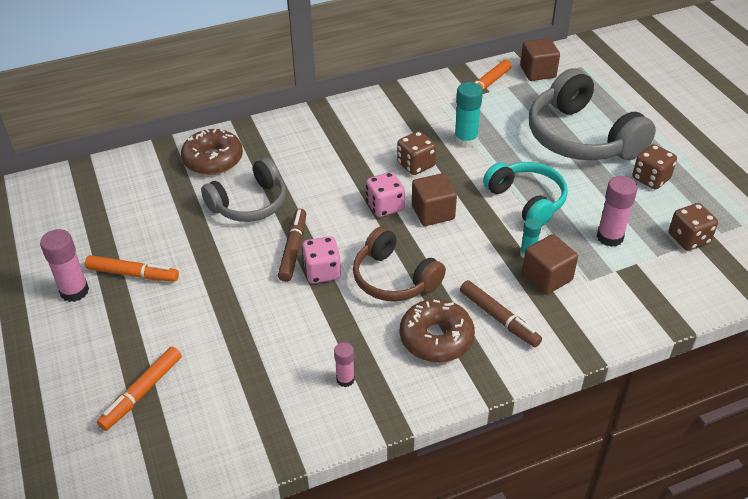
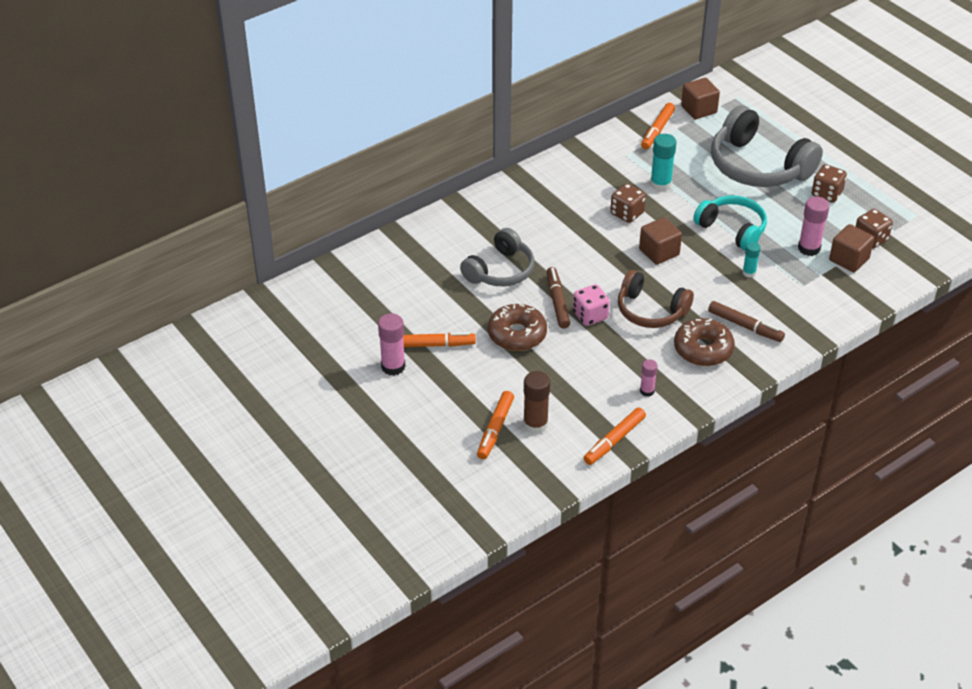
camera: 15 degrees left, 0 degrees up
(191, 396) = (535, 425): none -> brown glue stick
(213, 160) = (446, 238): brown donut -> brown donut (517, 334)
(275, 439) = (614, 440): none -> orange marker
(385, 206) = (617, 254): pink dice -> none
(547, 277) = (770, 288): brown cube -> brown cube (849, 259)

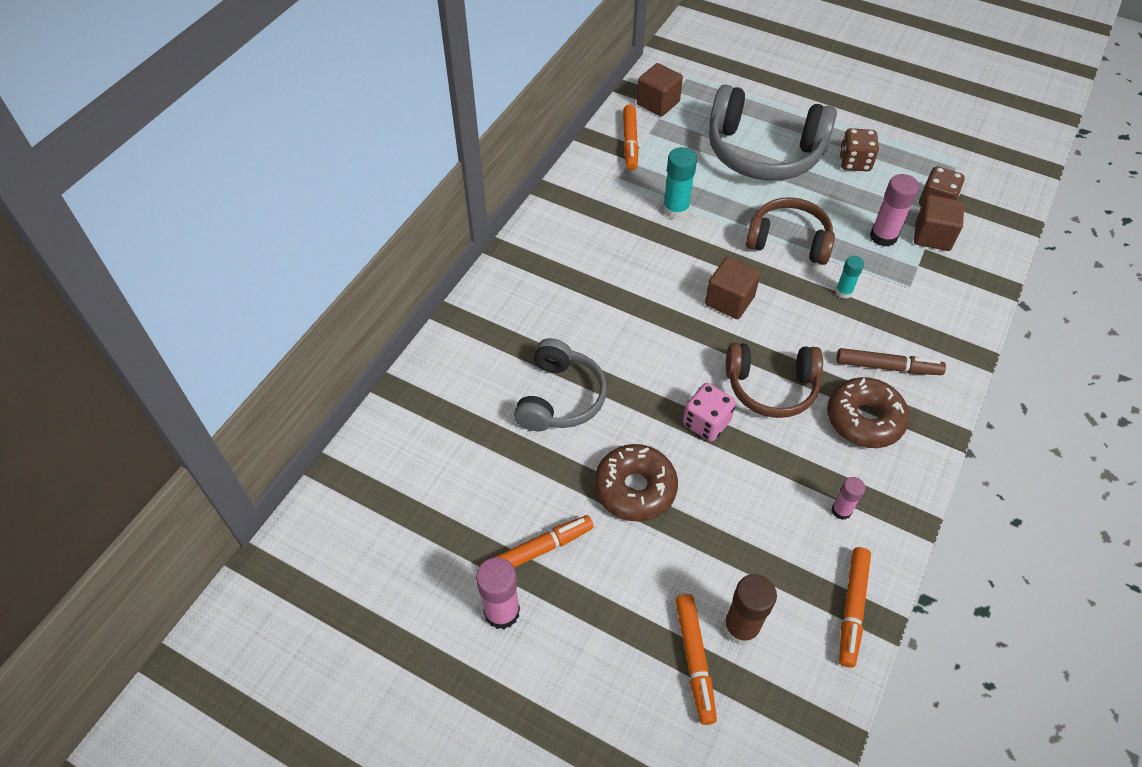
camera: 25 degrees left, 10 degrees up
(557, 302) = (655, 417): brown marker -> none
(627, 213) = (662, 261): brown dice -> none
(732, 229) = (789, 241): turquoise headphones -> brown headphones

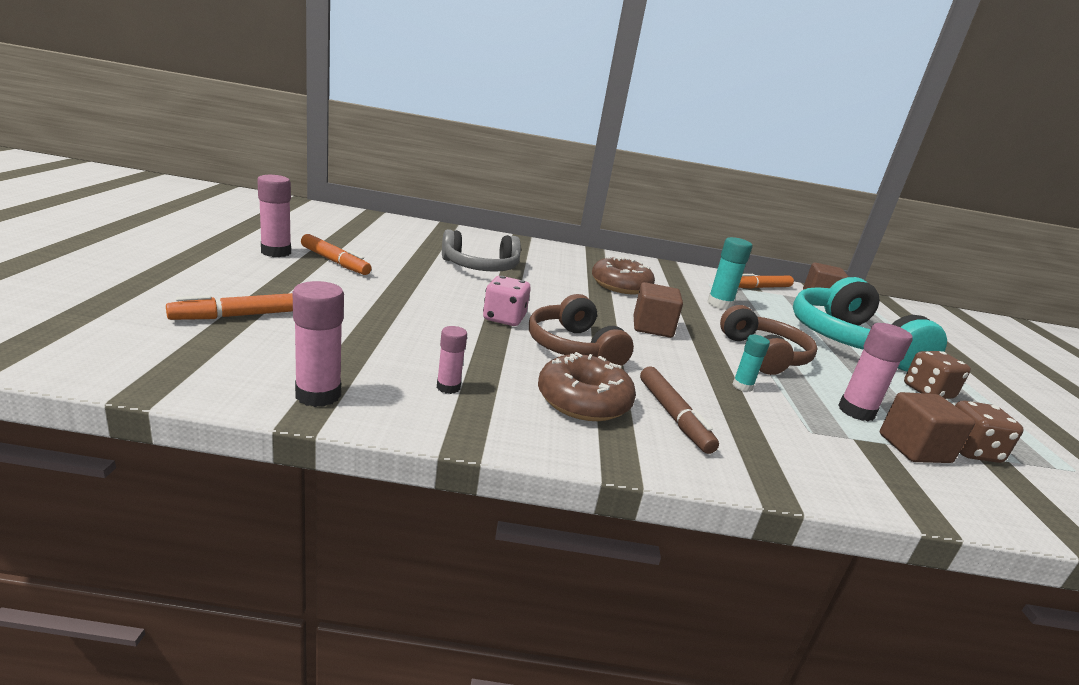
camera: 60 degrees right, 30 degrees down
(635, 489) = (412, 292): brown donut -> brown donut (620, 285)
(741, 628) = (279, 335): brown glue stick -> none
(763, 152) = (850, 342): grey headphones -> turquoise headphones
(852, 609) = (318, 395): orange marker -> pink glue stick

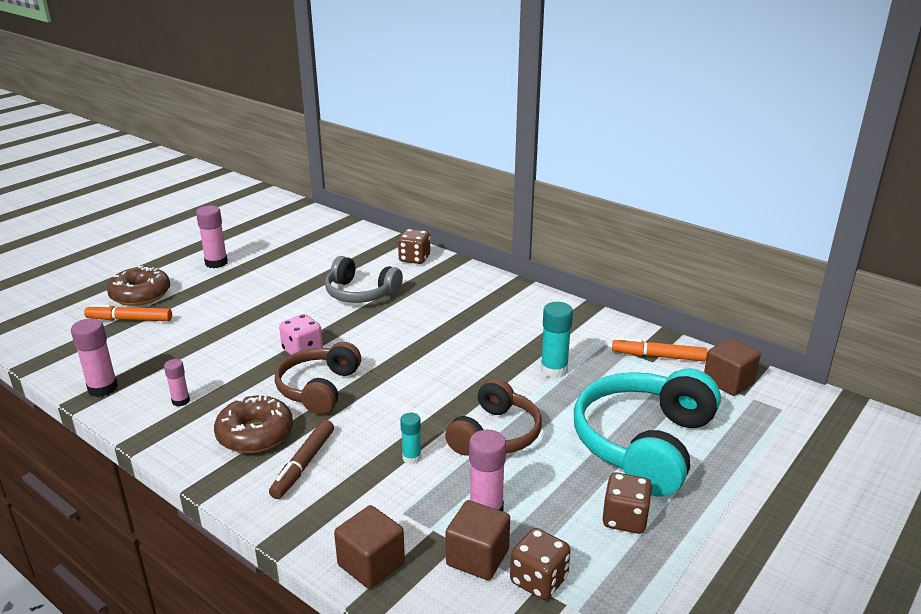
camera: 40 degrees right, 5 degrees up
(335, 262) = (247, 276): orange marker -> none
(485, 239) = (414, 258): none -> brown dice
(620, 285) = (473, 331): brown donut -> brown donut (140, 295)
(652, 327) = (426, 383): brown cube -> brown cube (371, 564)

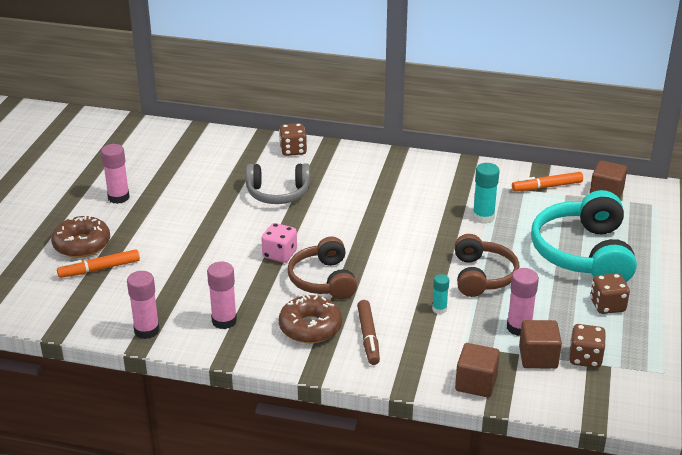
camera: 25 degrees left, 5 degrees up
(181, 401) = (224, 321): pink glue stick -> pink glue stick, size x1.67

